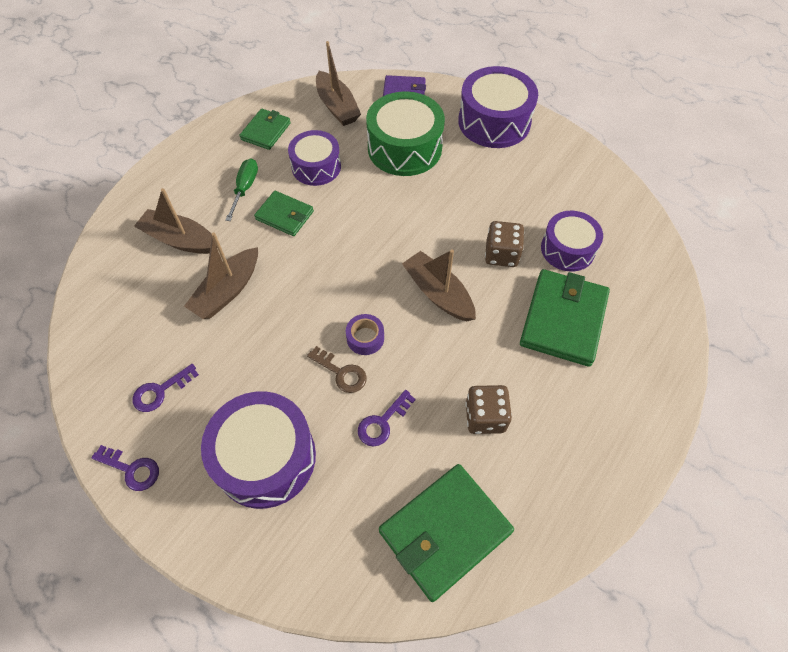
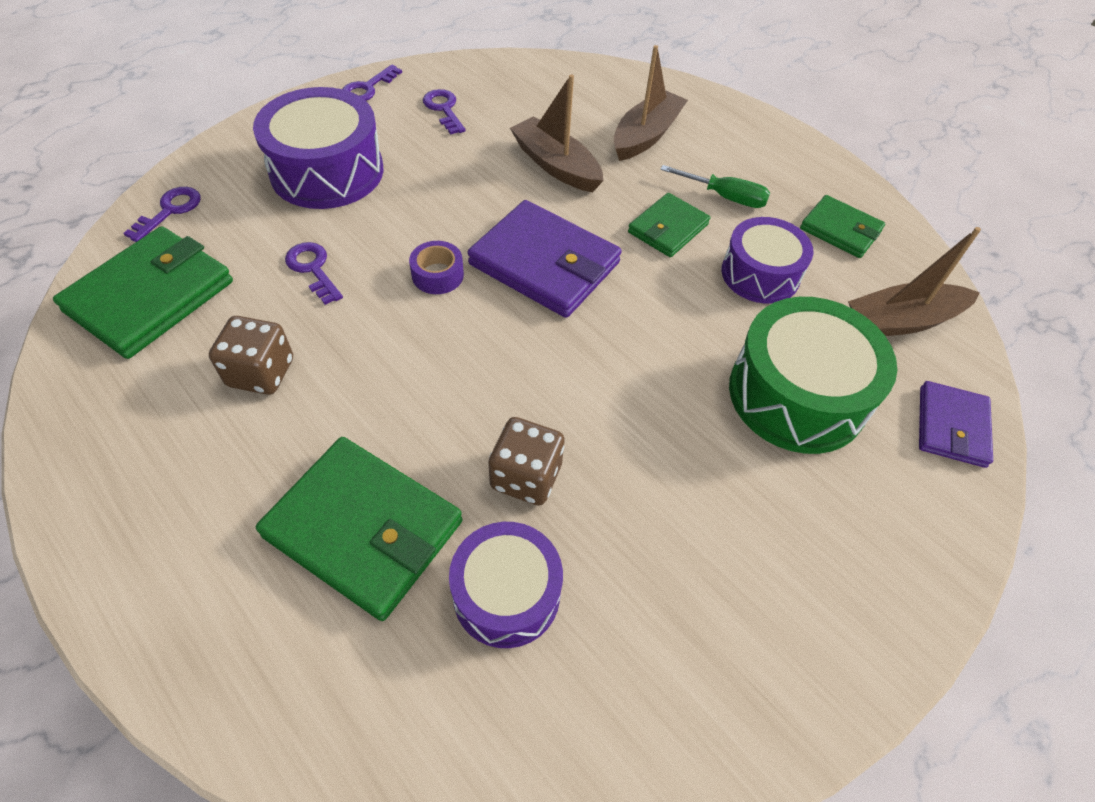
camera: 100 degrees right, 5 degrees down
(337, 278) = (544, 263): none -> purple wallet
(341, 373) = (398, 244): brown key -> none
(346, 572) = (170, 211): none -> purple key
(438, 293) = (479, 369): brown boat -> none
(445, 531) = (150, 296): green wallet -> green wallet turned 60 degrees clockwise
(494, 122) = (870, 568): purple drum -> none

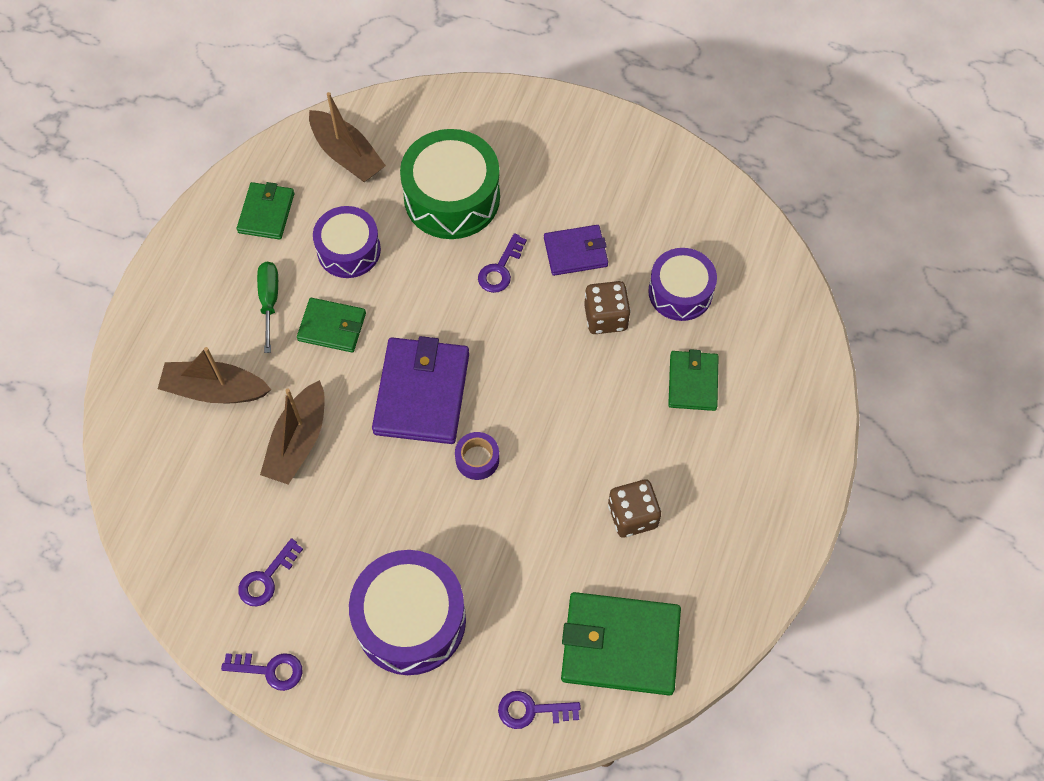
camera: 115 degrees left, 10 degrees up
(313, 269) = (524, 550): purple key -> purple key (500, 269)
(363, 529) = (693, 382): green wallet -> green wallet, size x0.58
(951, 426) = (427, 113): purple wallet -> purple wallet (575, 252)

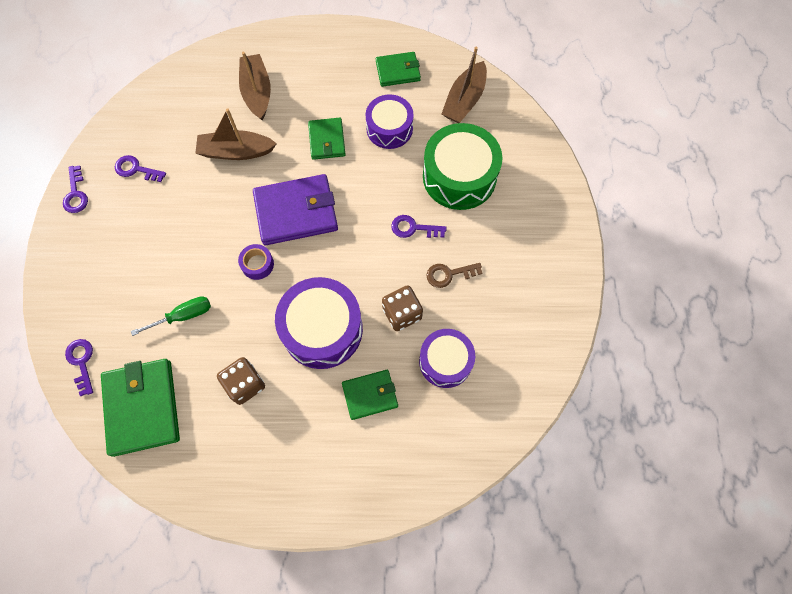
camera: 70 degrees right, 5 degrees up
(269, 301) = (332, 98): green screwdriver -> green screwdriver (183, 316)
(410, 620) = (128, 263): purple drum -> purple drum (322, 329)
(575, 252) = (449, 274): purple wallet -> brown key

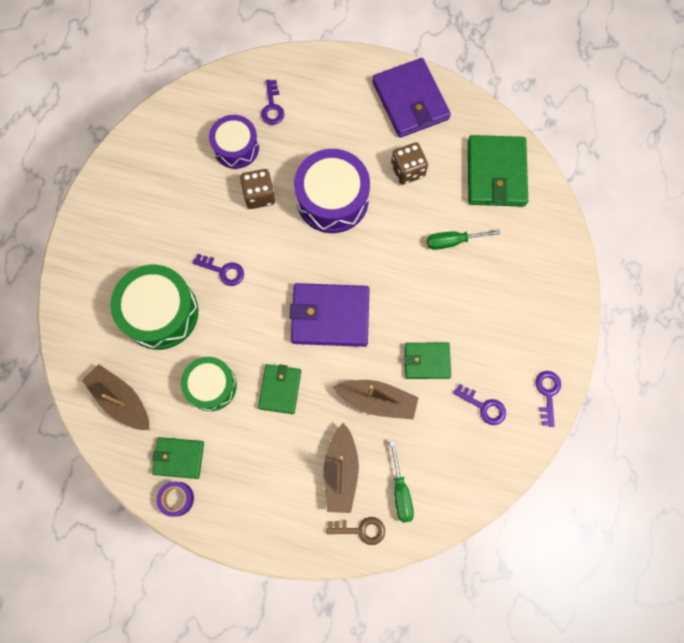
camera: 165 degrees left, 5 degrees up
(81, 362) = (546, 223): purple key -> purple key (272, 107)
(203, 90) = (400, 491): none -> green screwdriver
(257, 264) = (377, 272): purple tape -> purple tape (177, 499)
(257, 477) = (410, 100): none -> purple wallet
(370, 395) = (306, 137): green wallet -> green wallet (427, 361)
(389, 128) = (211, 386): purple drum -> green drum
(449, 274) = (206, 219): brown key -> brown key (361, 530)
(464, 100) = (121, 400): brown boat -> brown boat turned 90 degrees counterclockwise

